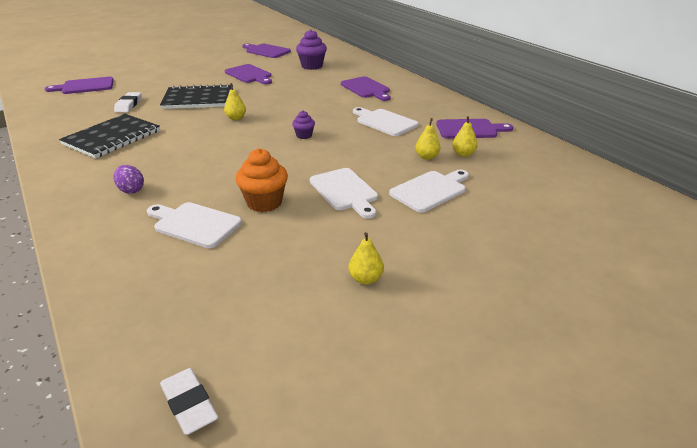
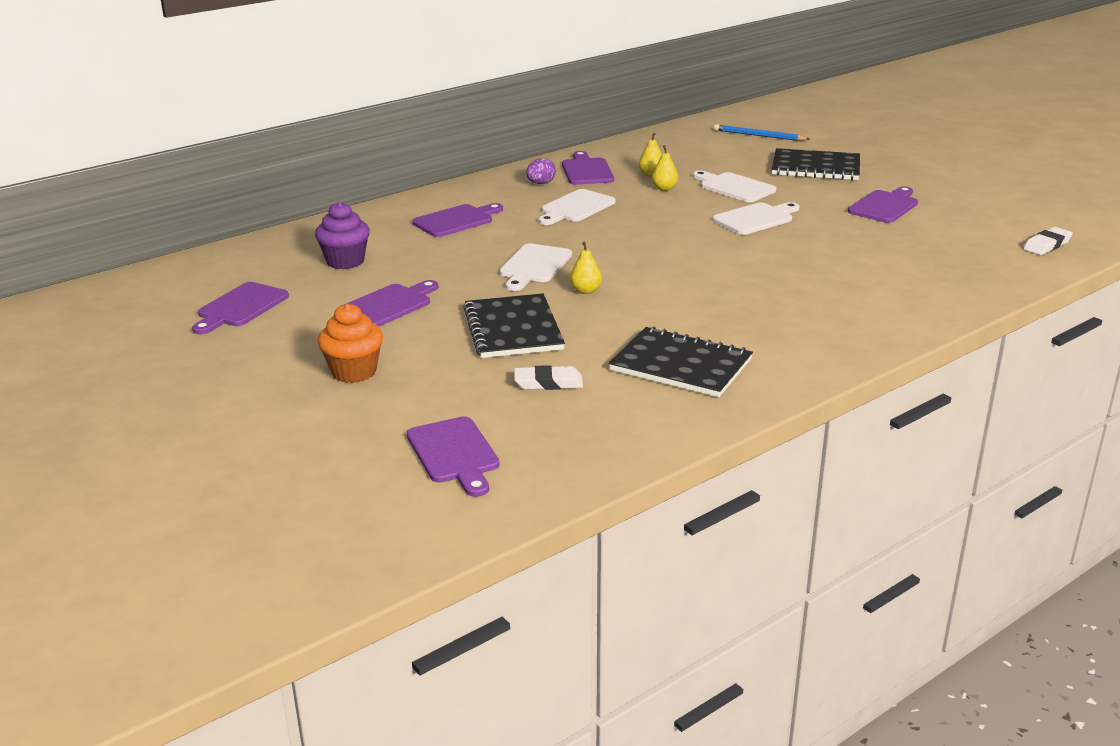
camera: 95 degrees left, 5 degrees down
(131, 190) = (814, 319): purple egg -> purple egg (541, 183)
(194, 224) = (856, 275): white cutting board -> white cutting board (534, 266)
(264, 202) = (798, 250): orange cupcake -> orange cupcake (354, 372)
(304, 135) = (630, 245): purple cupcake -> none
(365, 279) = (885, 206): yellow pear -> purple cutting board
(502, 250) = (815, 167): none -> black notebook
(614, 226) = (759, 135): none -> blue pencil

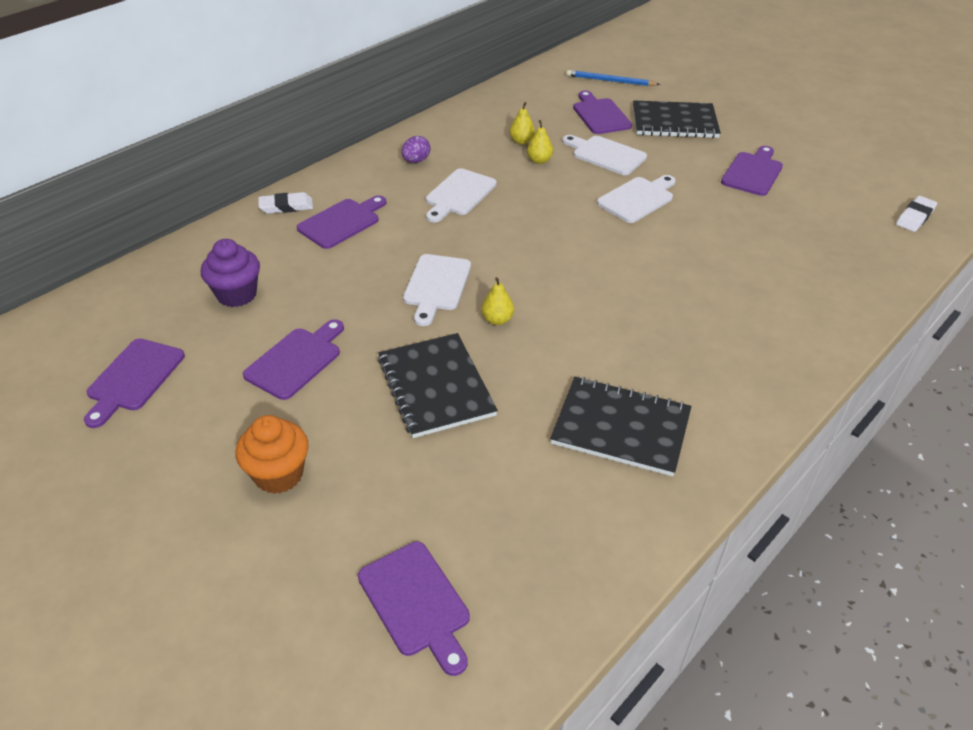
camera: 10 degrees left, 15 degrees up
(548, 383) = (492, 470): white eraser -> white eraser (286, 206)
(587, 171) = (457, 140): purple cutting board -> purple cutting board (600, 115)

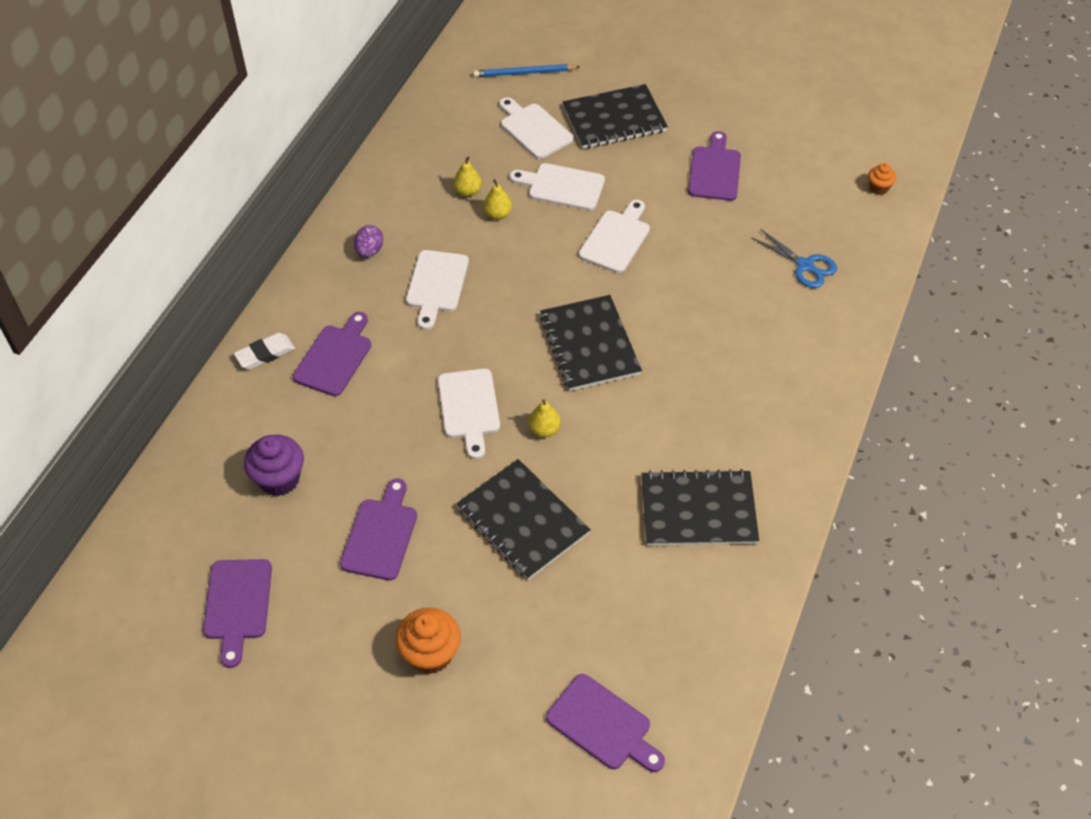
camera: 20 degrees left, 10 degrees up
(575, 267) = (590, 345): none -> black notebook
(600, 115) = (534, 129): purple cutting board -> white cutting board
(817, 257) = (805, 266): none -> blue scissors
(915, 217) = (878, 188): white eraser -> orange cupcake

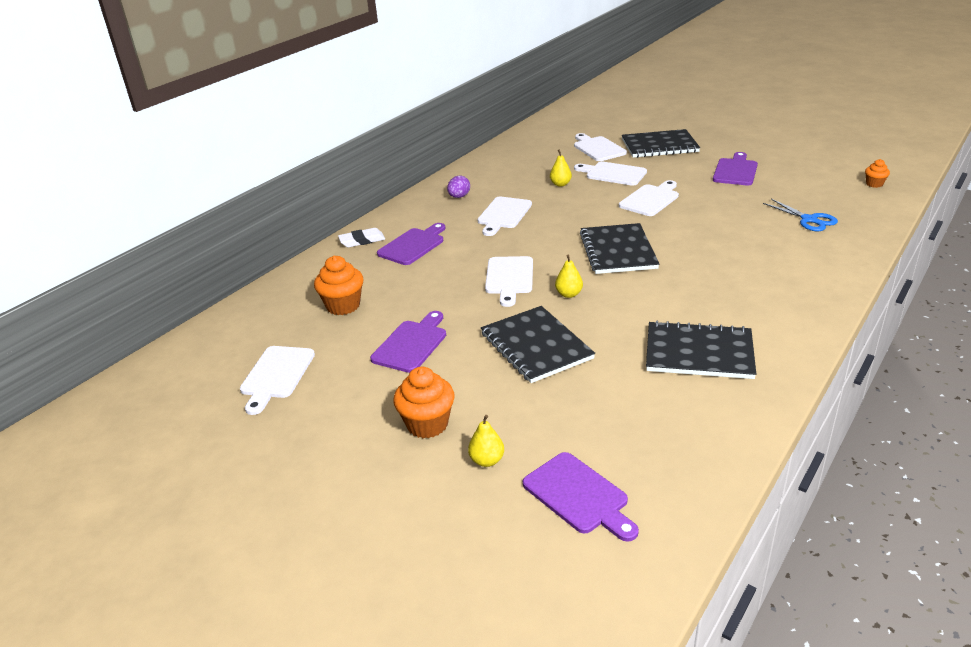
camera: 15 degrees right, 20 degrees down
(237, 604) = (276, 375): purple cutting board -> white cutting board
(279, 479) = (343, 306): purple cupcake -> orange cupcake
(468, 191) = (541, 173): yellow pear -> yellow pear (487, 460)
(524, 73) = (597, 125): blue pencil -> none

